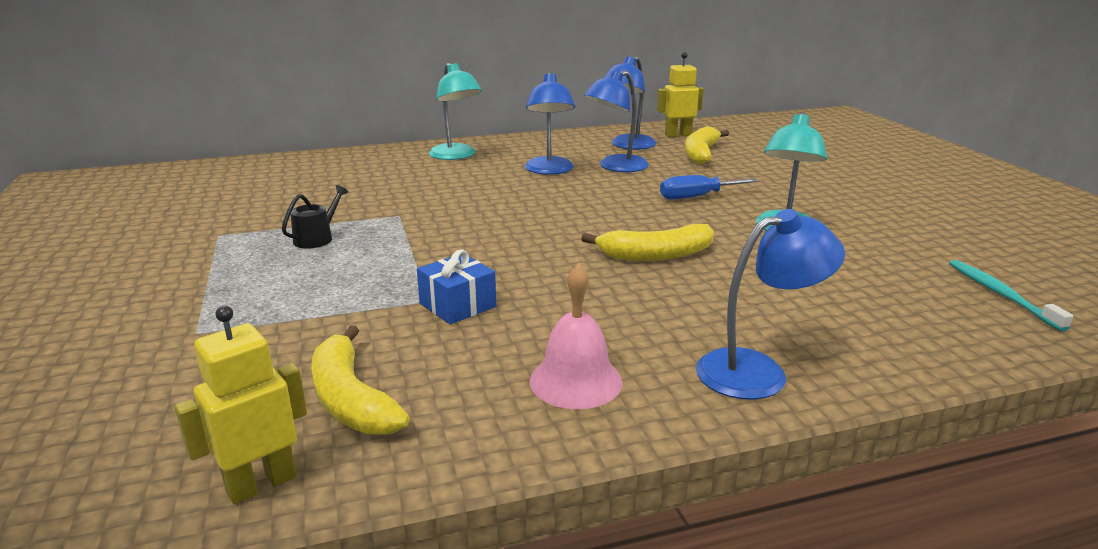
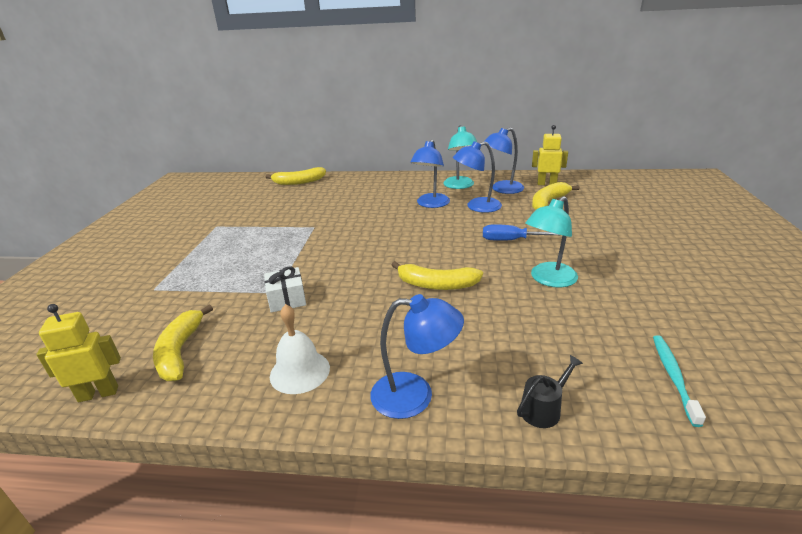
camera: 25 degrees right, 5 degrees up
(306, 164) = (299, 182): none -> yellow banana
(316, 238) = (258, 236): black watering can -> black watering can (543, 409)
(456, 156) = (385, 185): turquoise lamp -> turquoise lamp (460, 186)
(457, 305) = (287, 299): blue gift -> white gift
(576, 381) = (300, 371): pink bell -> white bell

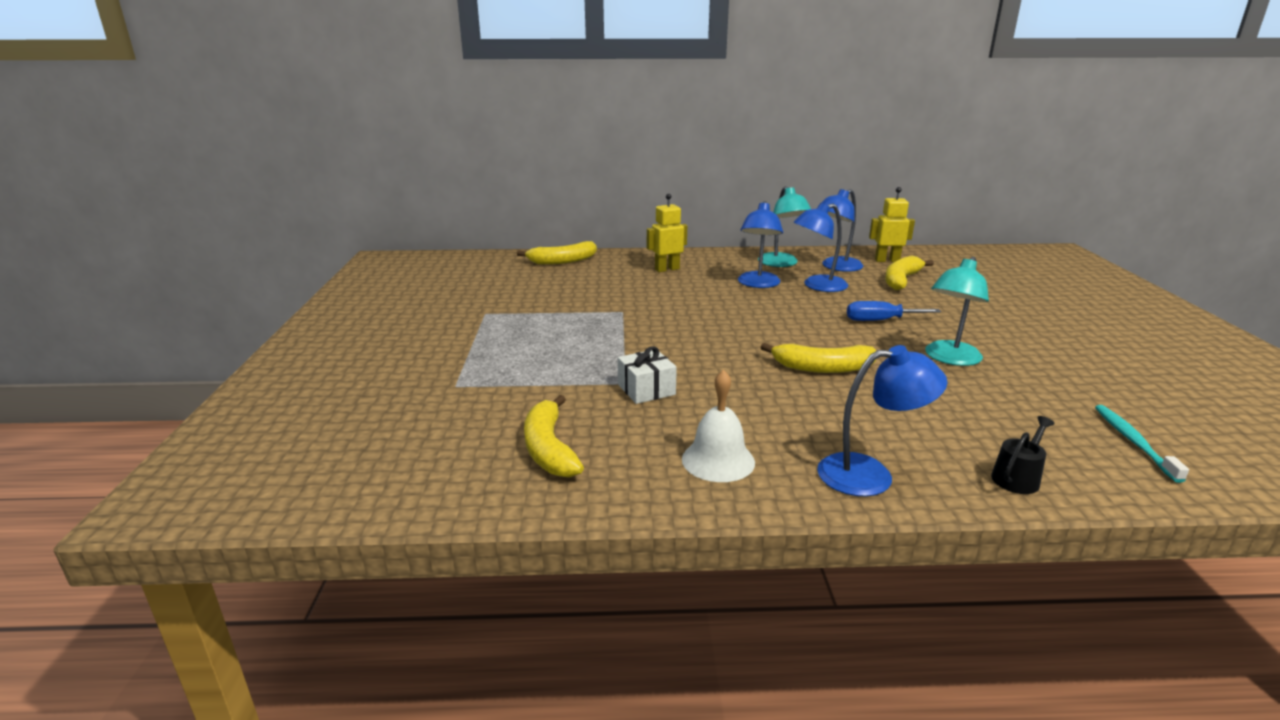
camera: 10 degrees left, 5 degrees down
(98, 393) = (475, 496): yellow robot -> yellow robot (667, 269)

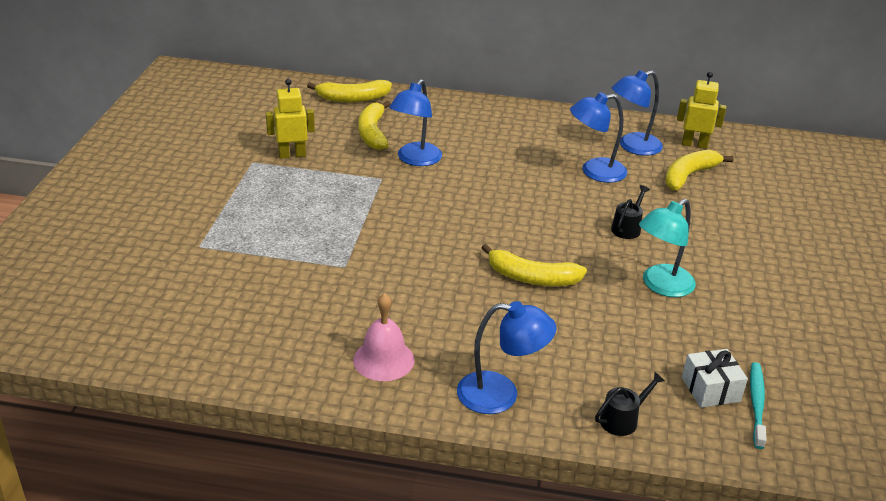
camera: 10 degrees right, 10 degrees up
(549, 449) = (253, 325): yellow banana -> yellow banana (373, 133)
(646, 389) = (360, 277): white gift -> white gift (710, 389)
(667, 269) = (453, 125): yellow robot -> yellow robot (292, 155)
(718, 460) = (383, 359): white bell -> pink bell
(758, 284) = (534, 160): blue lamp -> blue lamp (415, 159)
(781, 263) = (576, 133): turquoise lamp -> none
(880, 320) = (627, 228): blue screwdriver -> black watering can

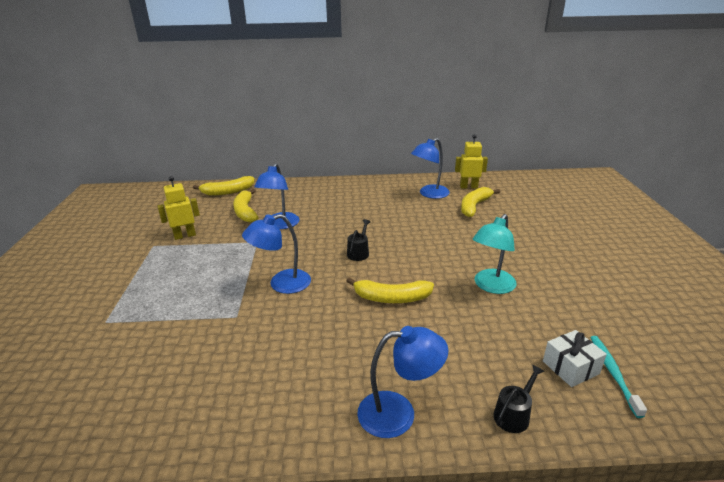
camera: 10 degrees left, 5 degrees down
(383, 359) = (283, 399): pink bell -> none
(594, 172) = (410, 213): blue lamp -> blue lamp (281, 284)
(627, 228) = (448, 248): black watering can -> black watering can (359, 252)

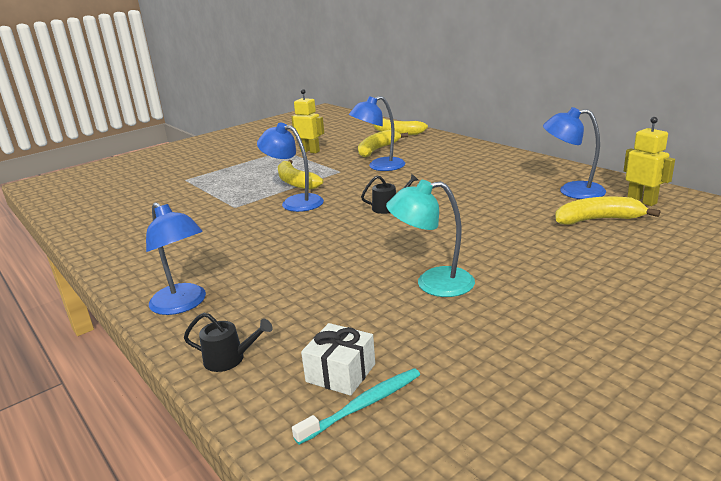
camera: 55 degrees right, 5 degrees down
(391, 298) = (336, 246): yellow banana -> yellow banana (296, 182)

